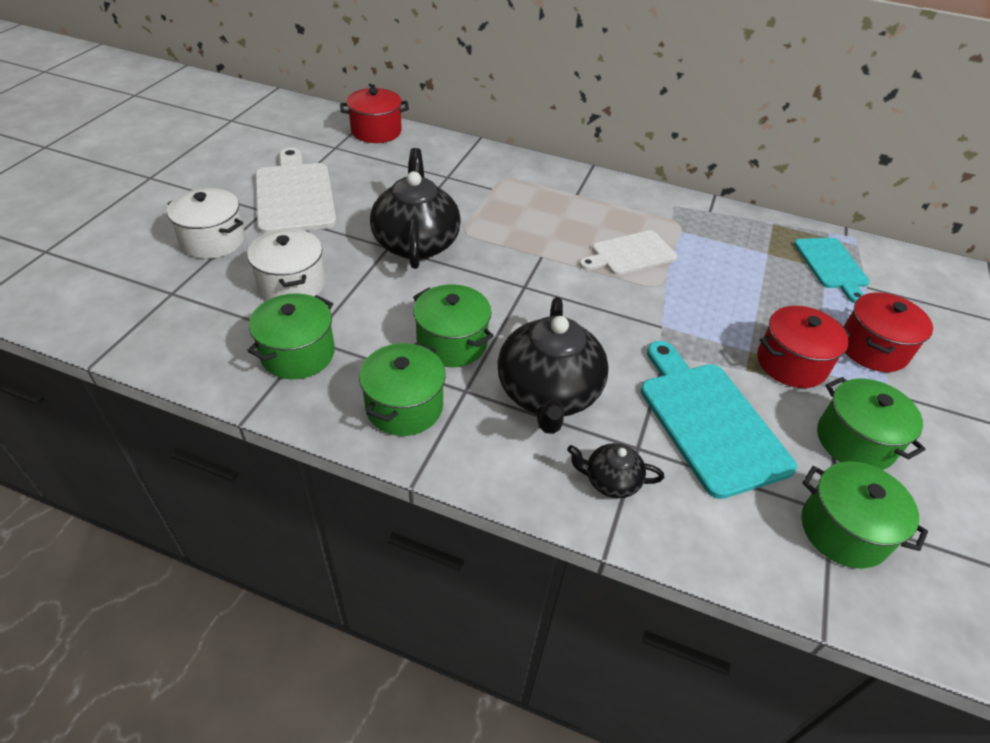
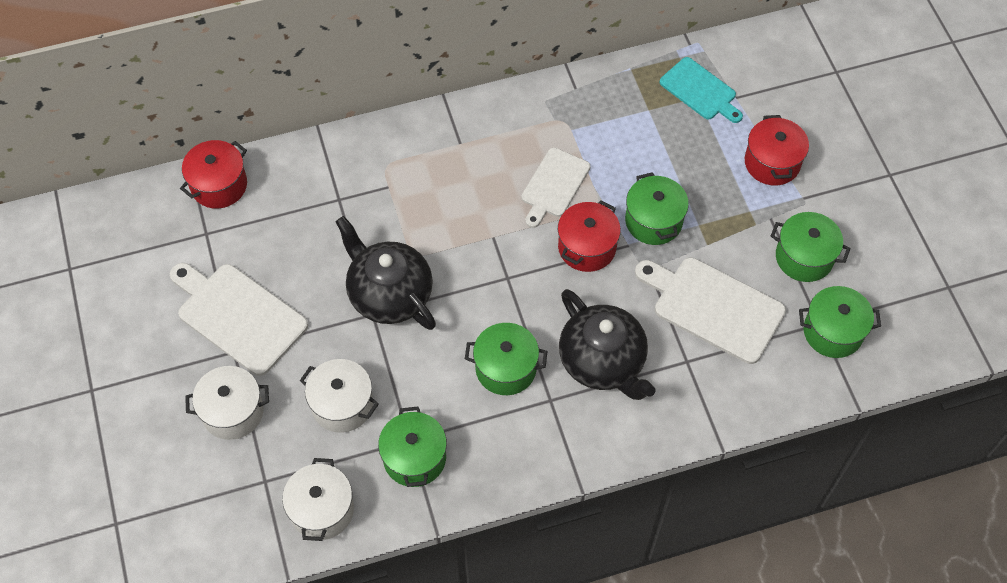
camera: 35 degrees left, 15 degrees up
(181, 339) = (322, 510): none -> white pot
(404, 407) = (525, 442): green pot -> green pot (653, 221)
(610, 481) = (689, 398): black teapot -> none
(709, 421) = (713, 307): turquoise cutting board -> white cutting board
(791, 363) = (731, 216): red pot -> red pot (587, 247)

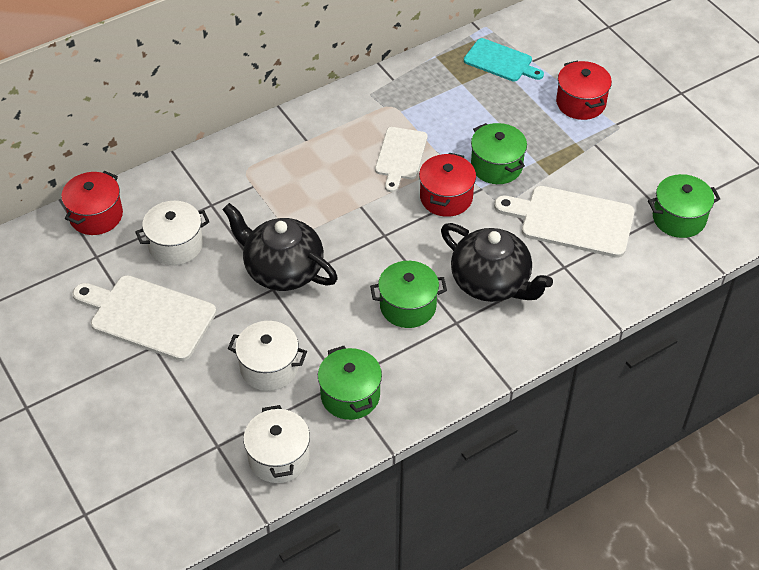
camera: 15 degrees left, 10 degrees down
(233, 412) = (168, 395): white pot -> white pot (176, 245)
(804, 257) = (634, 167): green pot -> none

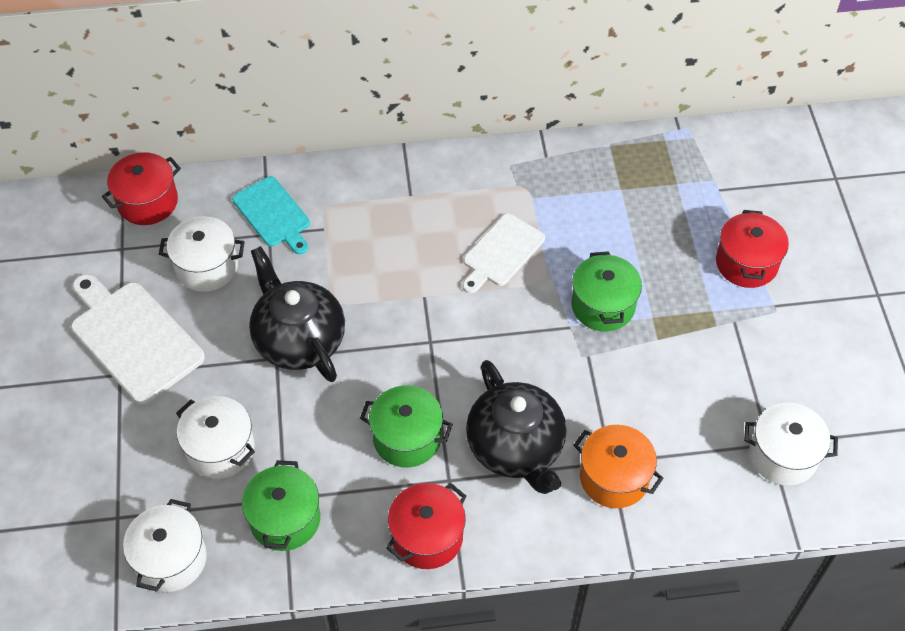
camera: 25 degrees right, 5 degrees up
(446, 197) = (524, 322): red pot -> red pot (427, 537)
(501, 61) = (681, 178): turquoise cutting board -> turquoise cutting board (273, 214)
(571, 221) = (651, 408): white cutting board -> none
(573, 276) = (614, 477): none -> orange pot
(679, 218) = (783, 455): green pot -> white pot

